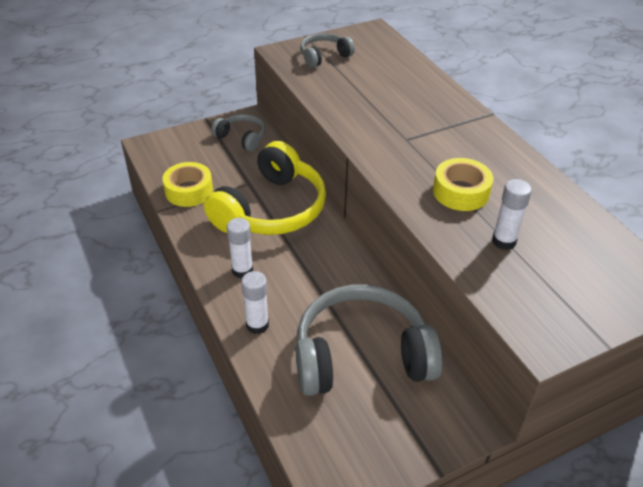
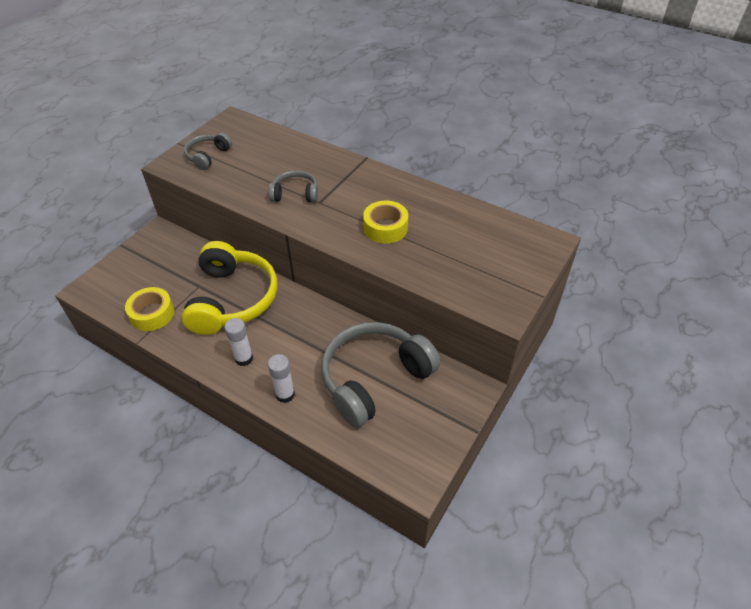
camera: 30 degrees left, 5 degrees up
(241, 138) = (165, 250): grey headphones -> grey headphones (295, 194)
(504, 241) = (437, 252): white glue stick -> none

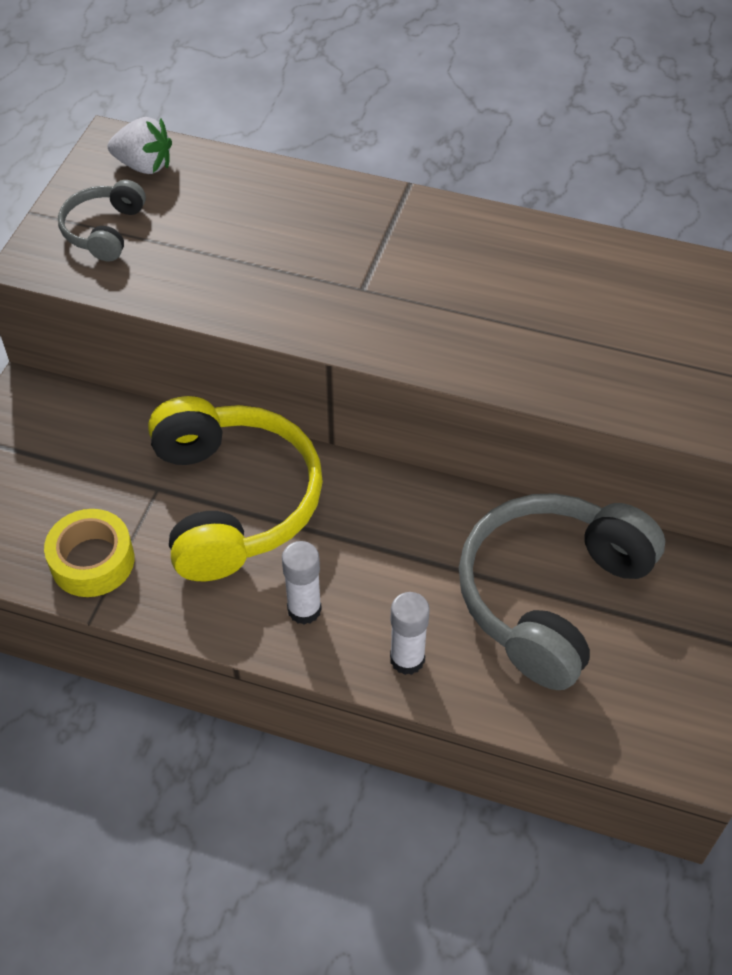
camera: 15 degrees left, 5 degrees up
(241, 130) = (144, 165): none -> white strawberry
(295, 194) = (310, 280): grey headphones -> none
(385, 228) = (503, 318): yellow tape -> none

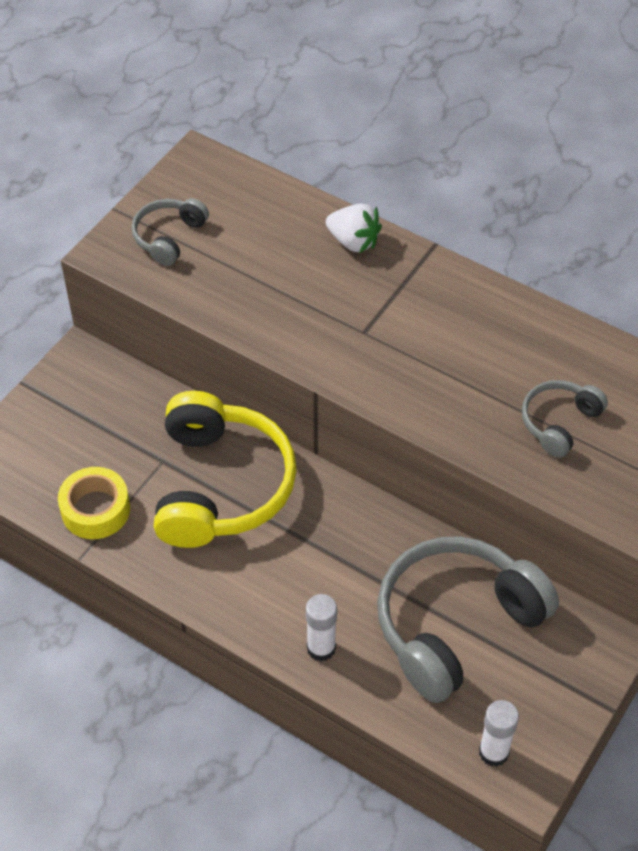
camera: 15 degrees right, 0 degrees up
(144, 165) = (217, 184): white strawberry -> white strawberry (353, 241)
(304, 609) = (251, 588): white glue stick -> white glue stick (493, 752)
(613, 341) = (559, 422): none -> grey headphones

